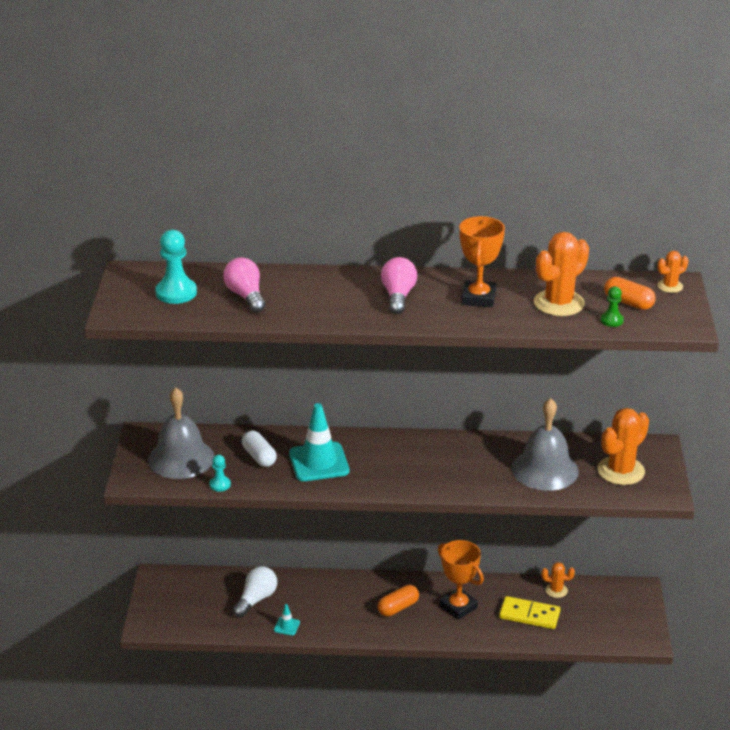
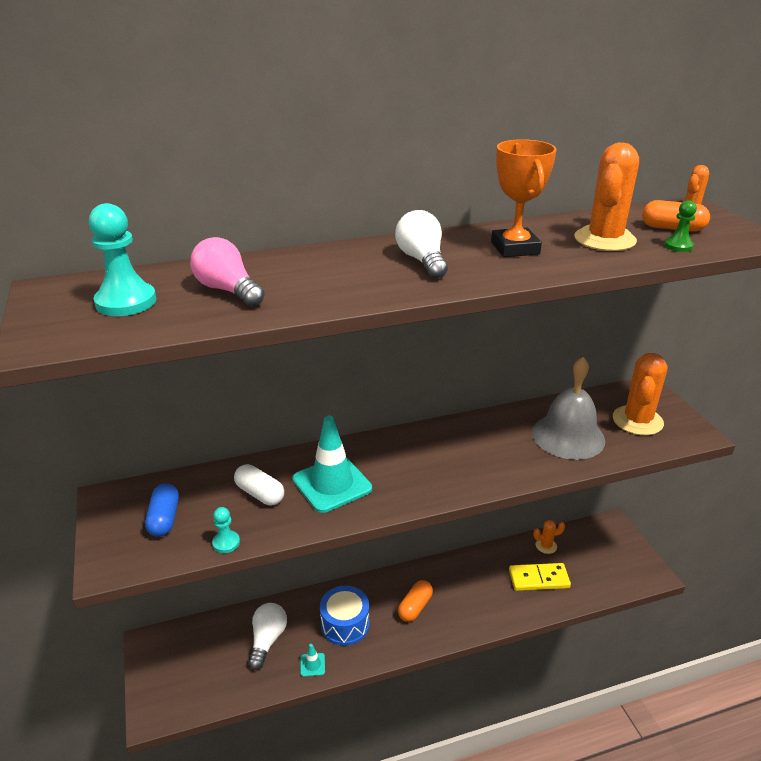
camera: 20 degrees left, 0 degrees up
(181, 458) = (164, 519): grey bell -> blue capsule
(328, 605) = (345, 624): none -> blue drum
(398, 296) = (422, 260): pink light bulb -> white light bulb
(458, 607) = (471, 589): orange trophy -> none

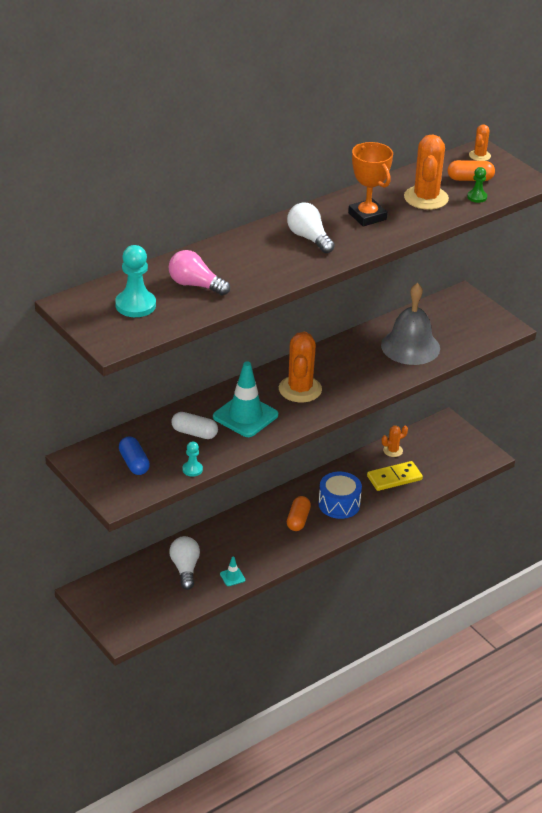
camera: 20 degrees left, 5 degrees up
(345, 624) = (245, 544): blue drum -> blue drum (339, 504)
(637, 421) = (460, 324): orange cactus -> orange cactus (300, 389)

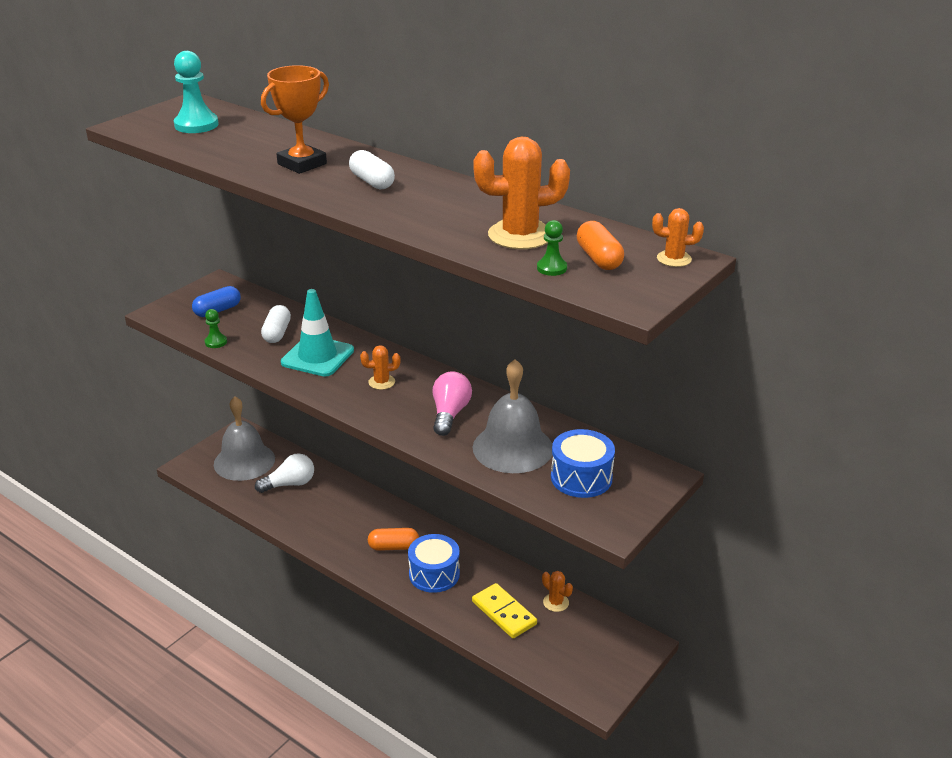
camera: 75 degrees right, 5 degrees down
(134, 594) = (244, 461): none -> grey bell
(192, 469) = (216, 342): turquoise pawn -> green pawn
(195, 285) = (244, 143): pink light bulb -> pink light bulb (449, 414)
(232, 577) = (286, 517): turquoise traffic cone -> none
(300, 389) = (381, 382): orange cactus -> orange cactus, size x0.51
(309, 238) = (372, 182): white light bulb -> white capsule
(367, 216) = (445, 206): orange trophy -> orange trophy (302, 164)
(454, 327) = (581, 477): none -> blue drum

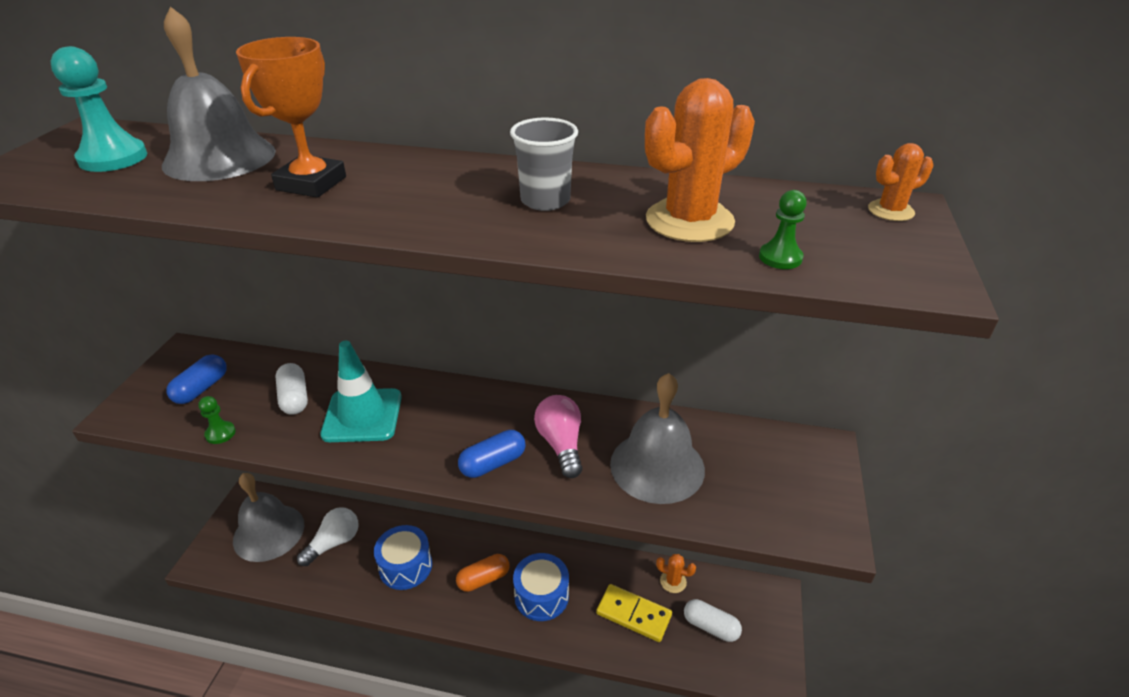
camera: 25 degrees left, 5 degrees up
(258, 136) = (219, 158): none -> grey bell
(372, 182) = (429, 189): white capsule -> white capsule (710, 626)
(381, 382) = (458, 427): orange cactus -> none
(390, 411) = (493, 463): none -> blue capsule
(439, 204) = (545, 201): none -> grey cup
(581, 477) = (752, 480): blue drum -> blue drum (405, 566)
(599, 258) = (814, 230): orange capsule -> none

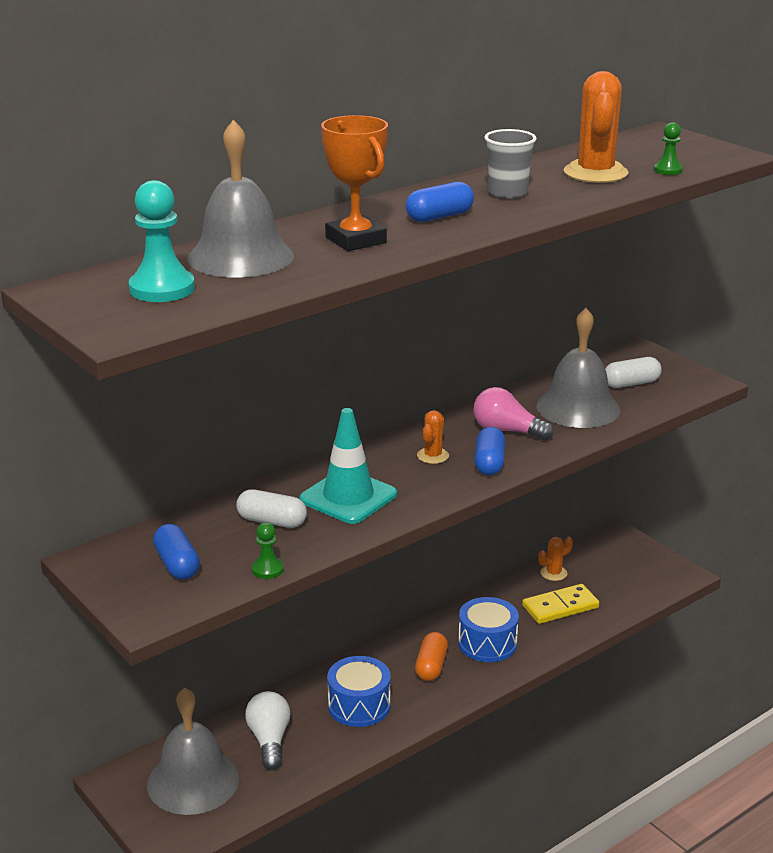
camera: 50 degrees left, 10 degrees down
(425, 195) = (439, 217): none -> blue capsule
(710, 626) = (612, 578): white capsule -> white capsule (631, 383)
(890, 211) = (659, 135): orange cactus -> orange cactus (433, 456)

